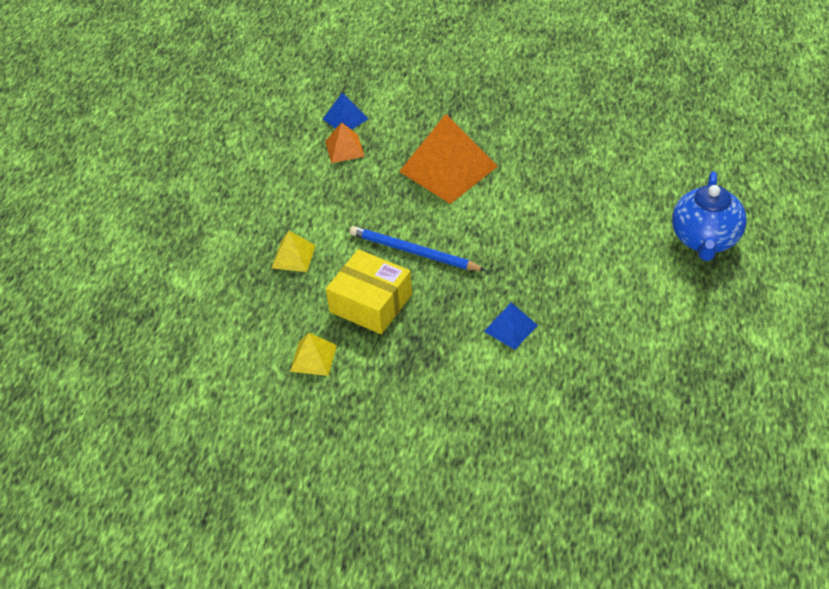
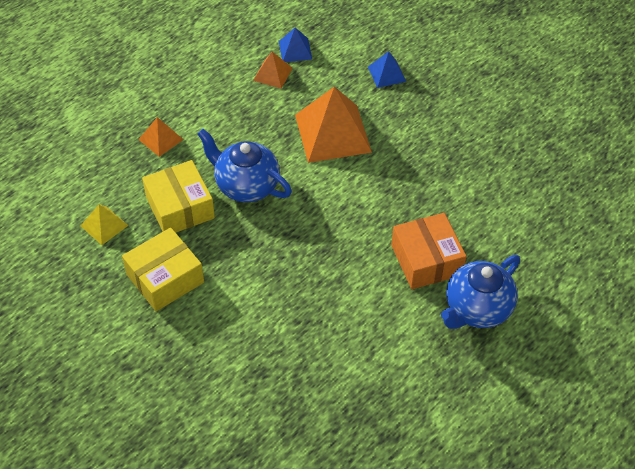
camera: 30 degrees right, 5 degrees up
(293, 256) = (160, 139): yellow pyramid -> orange pyramid
(414, 252) = (246, 186): blue pencil -> blue teapot
(417, 369) = (165, 278): none -> yellow box
(510, 328) = (259, 289): blue pyramid -> blue pyramid (386, 74)
(628, 225) = (426, 260): none -> orange box

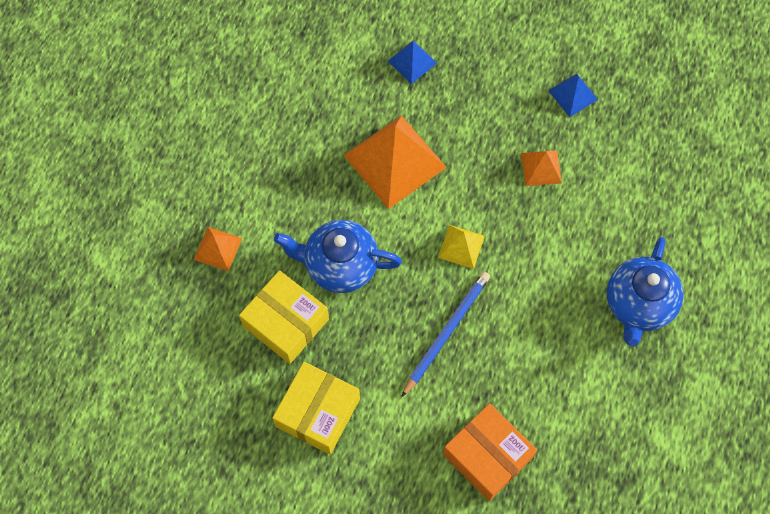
camera: 25 degrees left, 15 degrees up
(104, 225) = (218, 380): yellow pyramid -> yellow pyramid (461, 246)
(272, 74) = (292, 113): orange pyramid -> orange pyramid (541, 168)
(295, 50) = (299, 72): blue pyramid -> blue pyramid (573, 95)
(302, 264) = (446, 332): none -> blue pencil
(426, 260) = (564, 271): orange box -> orange box (487, 456)

